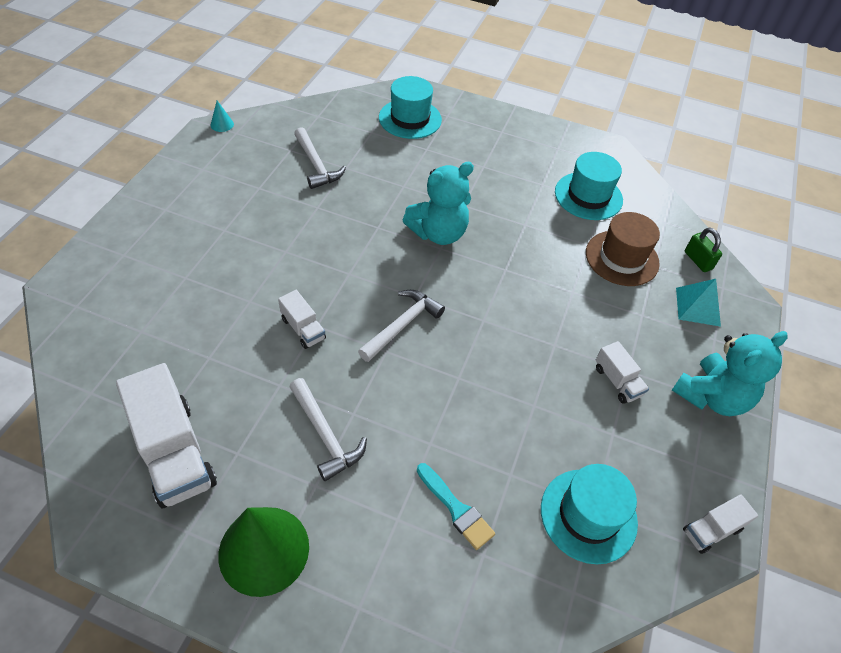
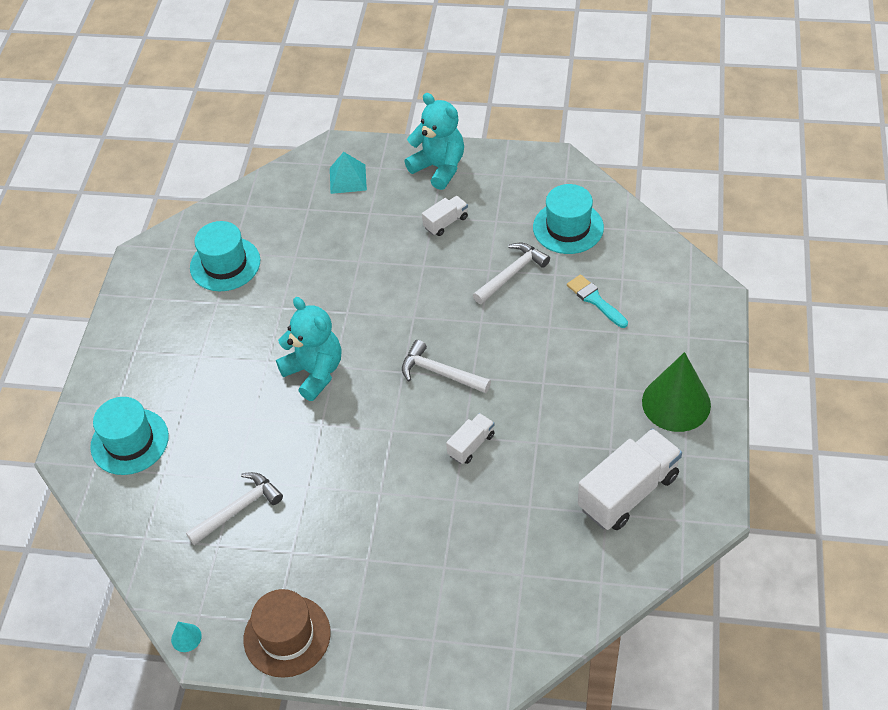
camera: 95 degrees left, 0 degrees up
(325, 435) = (570, 395): white hammer -> white hammer (512, 273)
(456, 508) = (595, 300): turquoise brush -> turquoise brush turned 75 degrees counterclockwise
(622, 258) = (305, 231): brown hat -> brown hat (287, 636)
(698, 260) = (292, 181): green padlock -> none
(711, 530) = (551, 164): white truck -> none

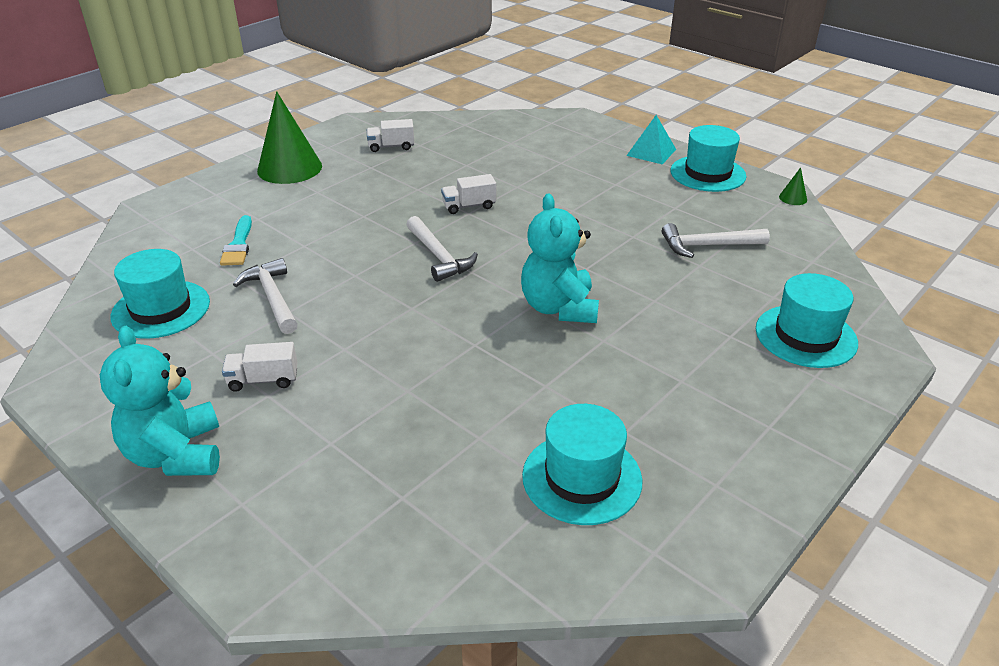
camera: 150 degrees left, 15 degrees down
(186, 637) = (793, 198): turquoise cone -> green cone
(287, 636) = (707, 173): brown hat -> turquoise hat
(348, 179) = (302, 512): turquoise pyramid -> turquoise pyramid (651, 152)
(512, 273) = (272, 297): white hammer -> white hammer turned 75 degrees clockwise
(628, 492) = (391, 147): white truck -> white truck, size x0.50

